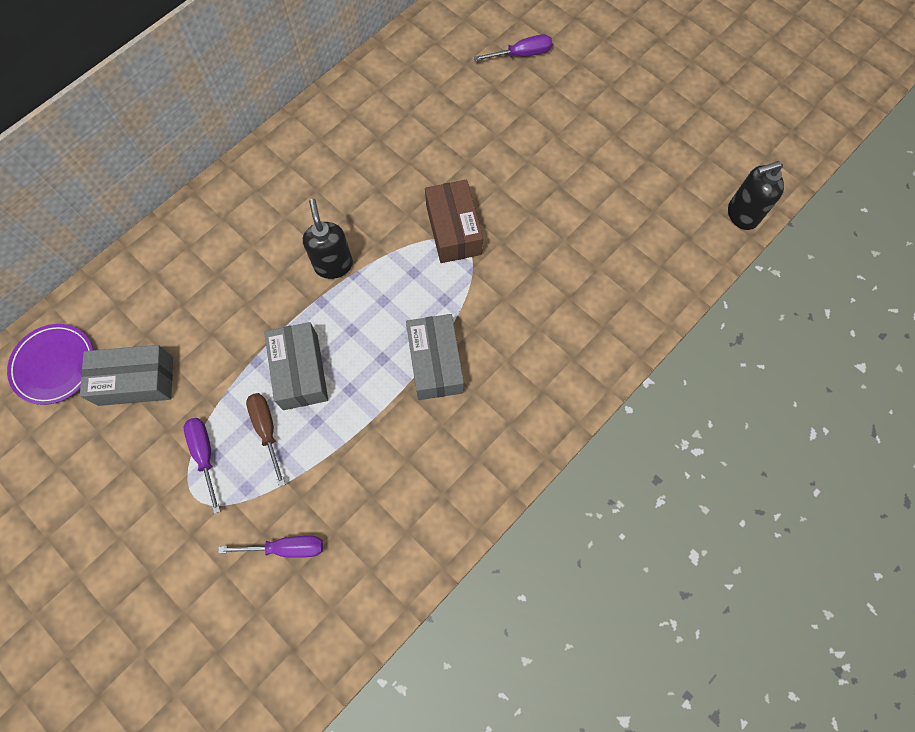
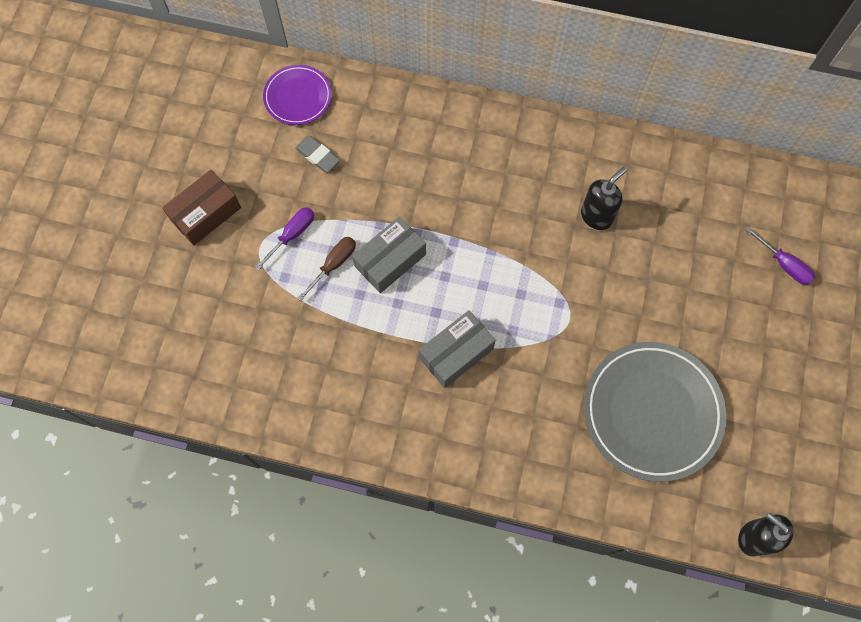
camera: 60 degrees right, 0 degrees up
(136, 381) = (317, 155): grey box -> grey eraser
(287, 548) = (259, 330): purple screwdriver -> none
(333, 265) = (489, 232): black soap dispenser -> black soap dispenser (596, 216)
(453, 230) = (577, 303): brown box -> brown box (206, 214)
(591, 228) = (652, 412): none -> grey plate

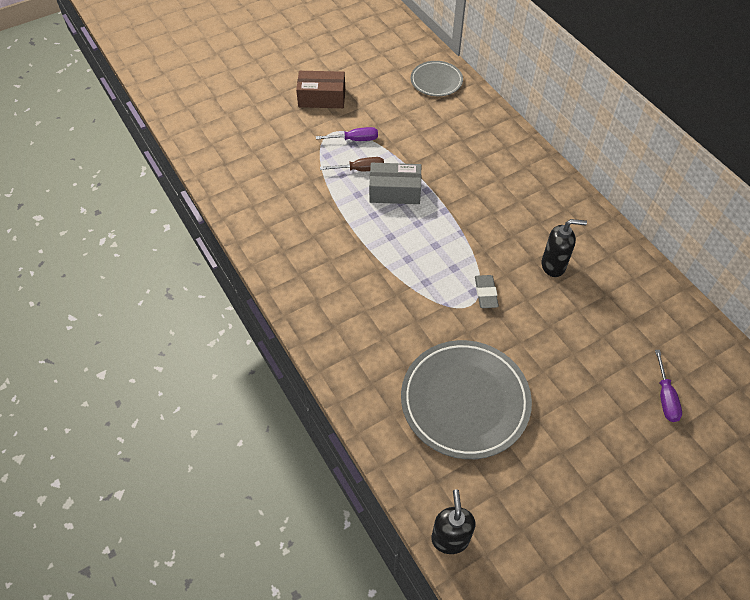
camera: 45 degrees right, 15 degrees down
(298, 97) = (436, 81): purple plate -> grey plate
(317, 155) = (414, 114): grey eraser -> grey eraser (486, 293)
(456, 353) = (377, 266): grey box -> none

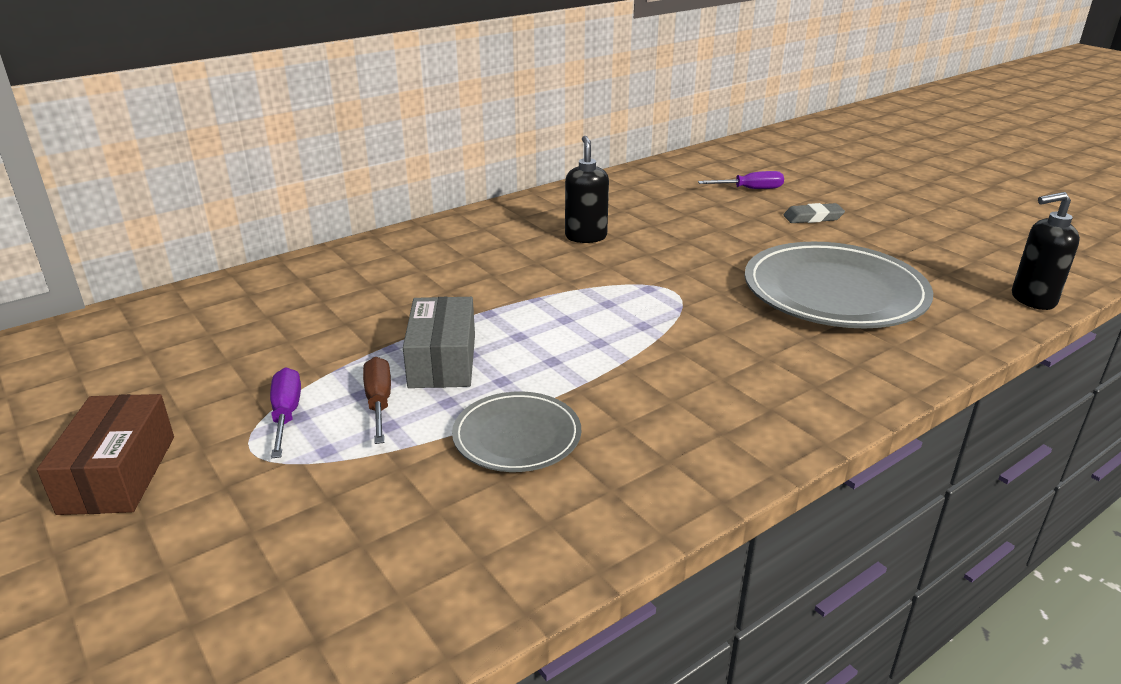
camera: 95 degrees left, 25 degrees down
(436, 81) = (148, 327): grey plate -> grey plate (517, 436)
(486, 293) = (648, 279): grey eraser -> grey eraser (813, 217)

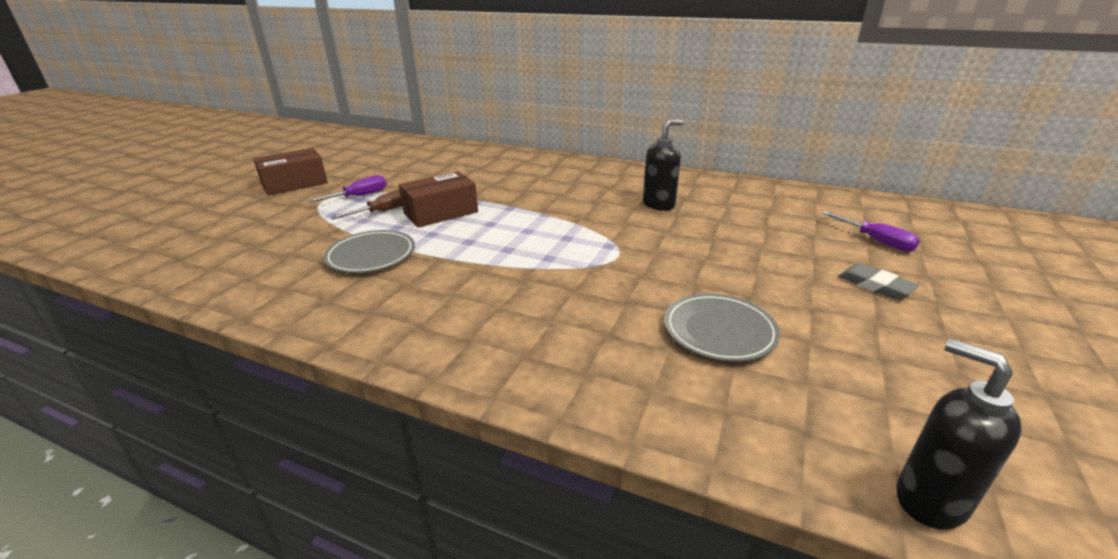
camera: 60 degrees right, 0 degrees up
(442, 360) = (441, 212): grey box -> brown box
(834, 293) = (719, 331): grey plate -> grey plate, size x0.55

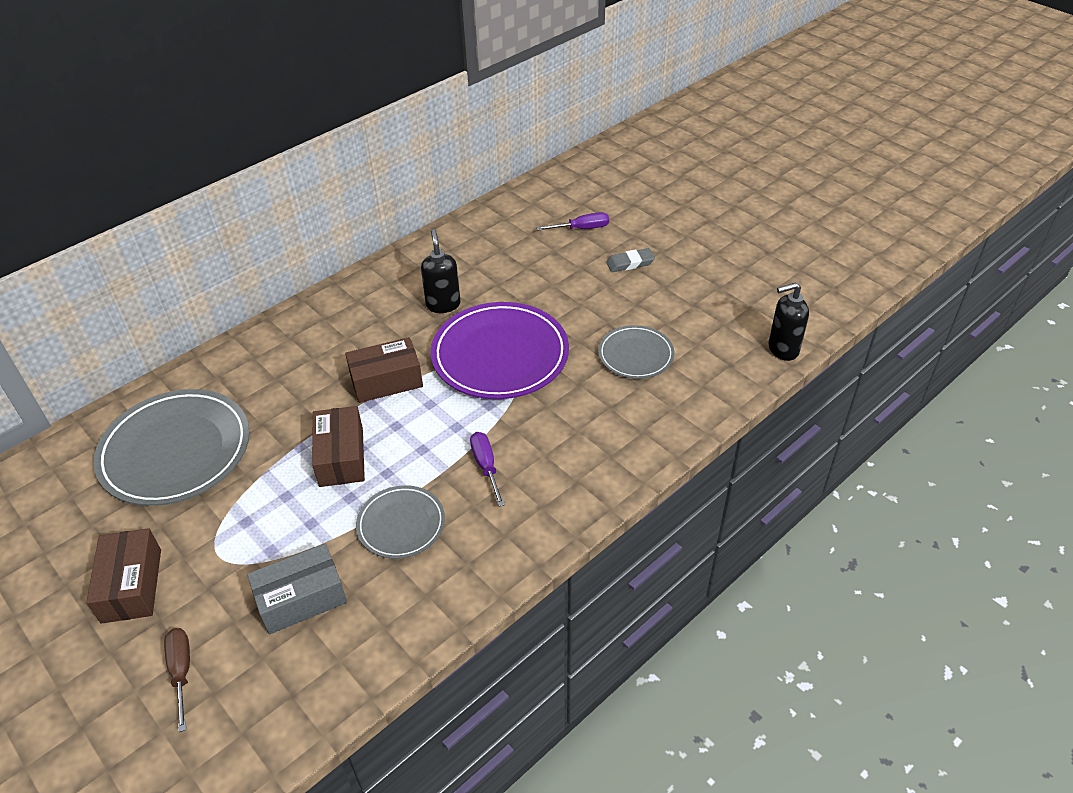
camera: 65 degrees left, 15 degrees up
(281, 237) = (301, 599): none -> grey box
(360, 196) = (236, 520): purple screwdriver -> purple screwdriver (486, 466)
(385, 211) = (300, 502): brown screwdriver -> brown screwdriver (181, 671)
(419, 164) = (176, 451): none -> grey plate
(540, 207) = (386, 381): none -> brown box
(623, 246) = (500, 355): none -> purple plate

